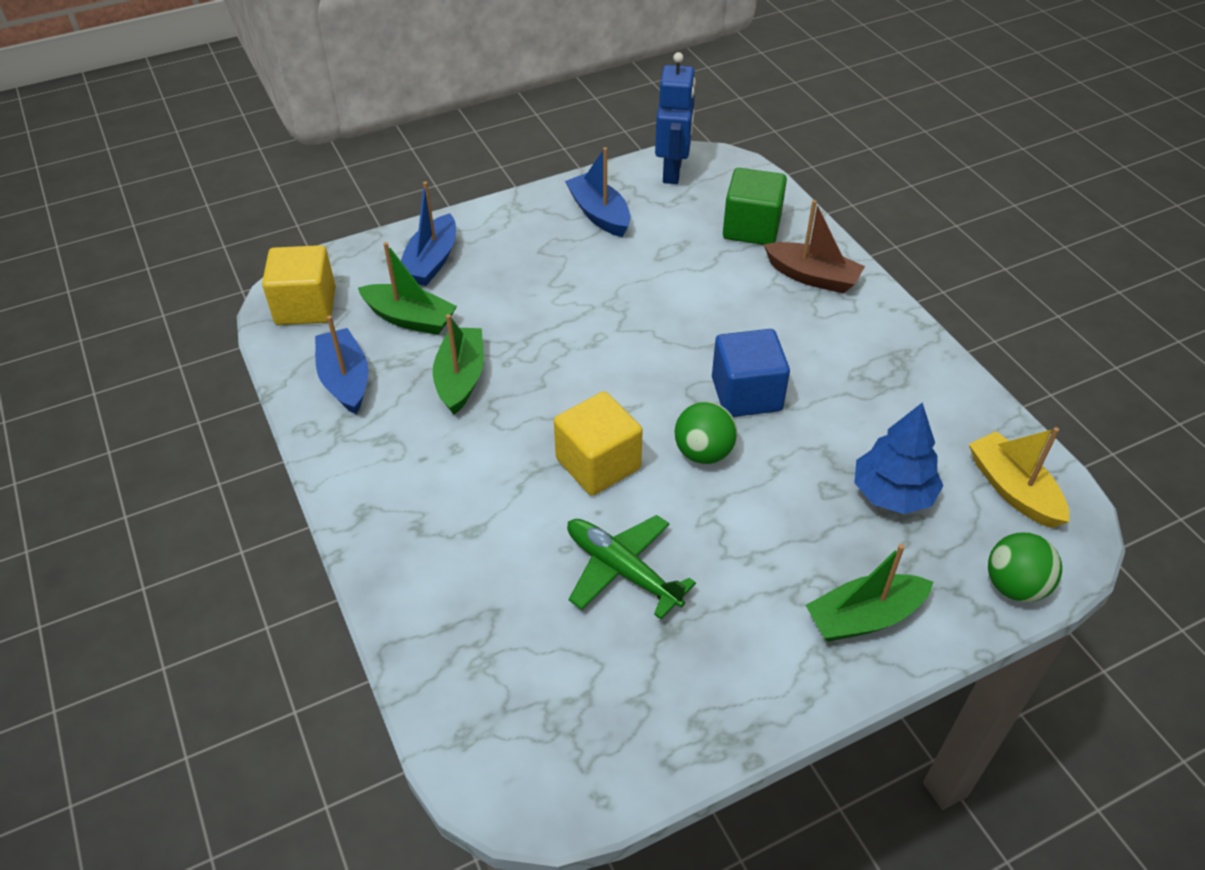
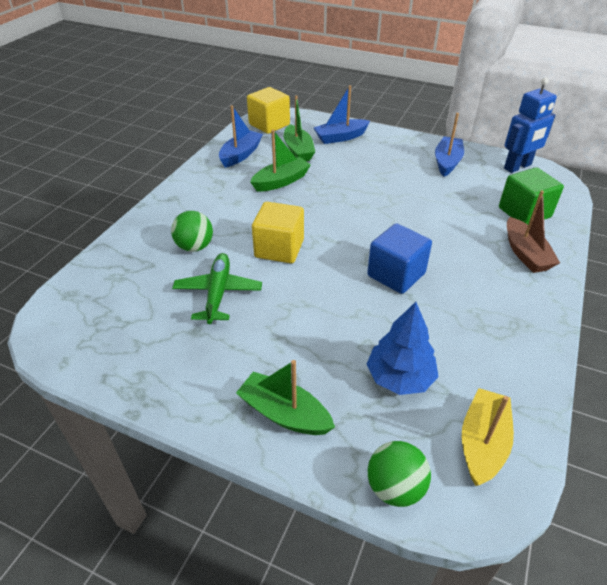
camera: 50 degrees right, 5 degrees down
(703, 452) = (332, 280): green ball -> green ball (195, 247)

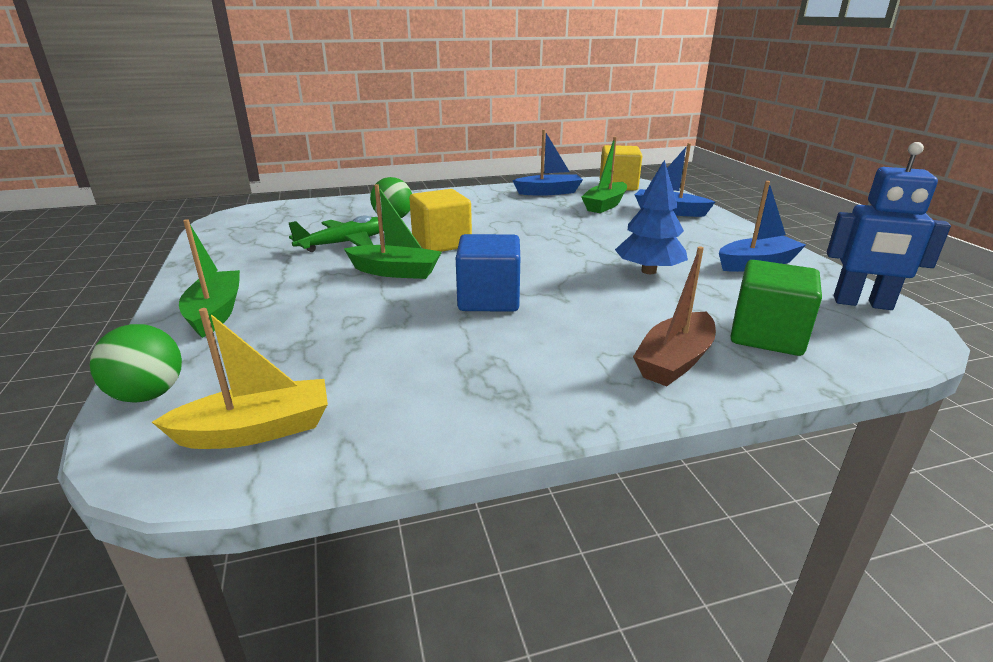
camera: 50 degrees right, 15 degrees down
(281, 181) = (542, 214): green boat -> green boat (395, 272)
(400, 377) = (321, 349): blue tree -> blue tree (649, 271)

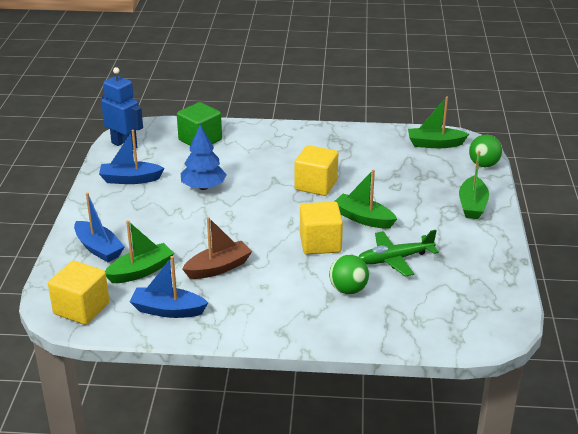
camera: 160 degrees left, 5 degrees up
(256, 430) = (435, 144): yellow boat -> green boat
(489, 299) = (316, 185): blue cube -> yellow cube
(674, 361) = (256, 138): brown boat -> brown boat (218, 268)

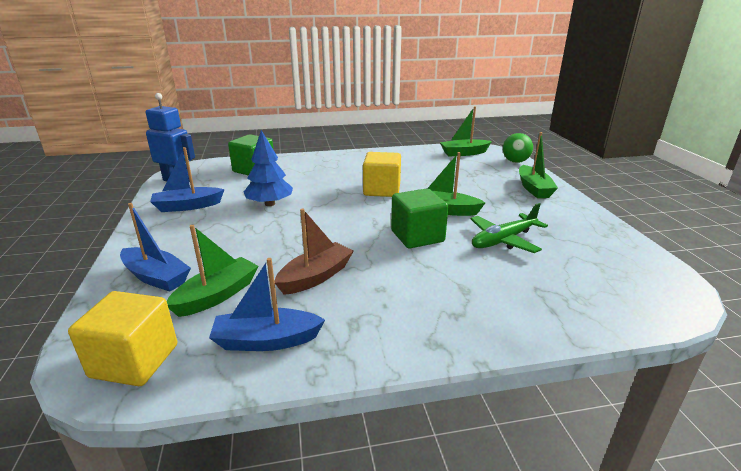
camera: 15 degrees left, 5 degrees down
(320, 243) = (417, 236): yellow cube -> green cube
(348, 290) = (479, 277): green ball -> none

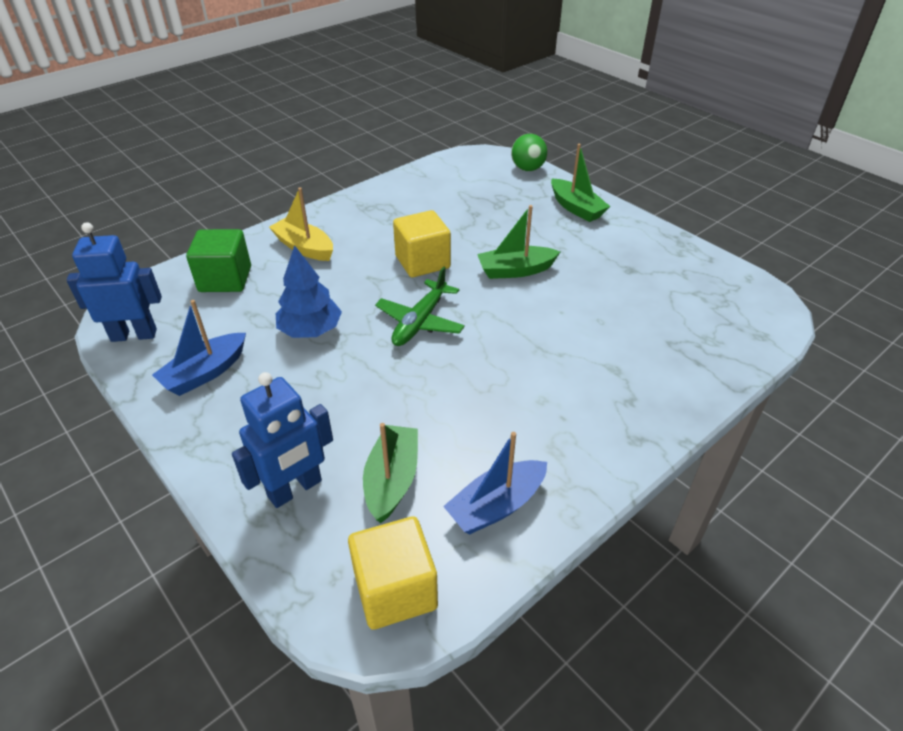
camera: 30 degrees left, 15 degrees up
(156, 277) = (295, 489): blue boat -> blue robot
(315, 167) = (304, 247): none -> yellow boat
(316, 277) = (468, 413): brown boat -> none
(417, 236) = (519, 319): green cube -> none
(464, 153) = (462, 169): green boat -> none
(504, 240) = (602, 293): green plane -> green plane (420, 321)

